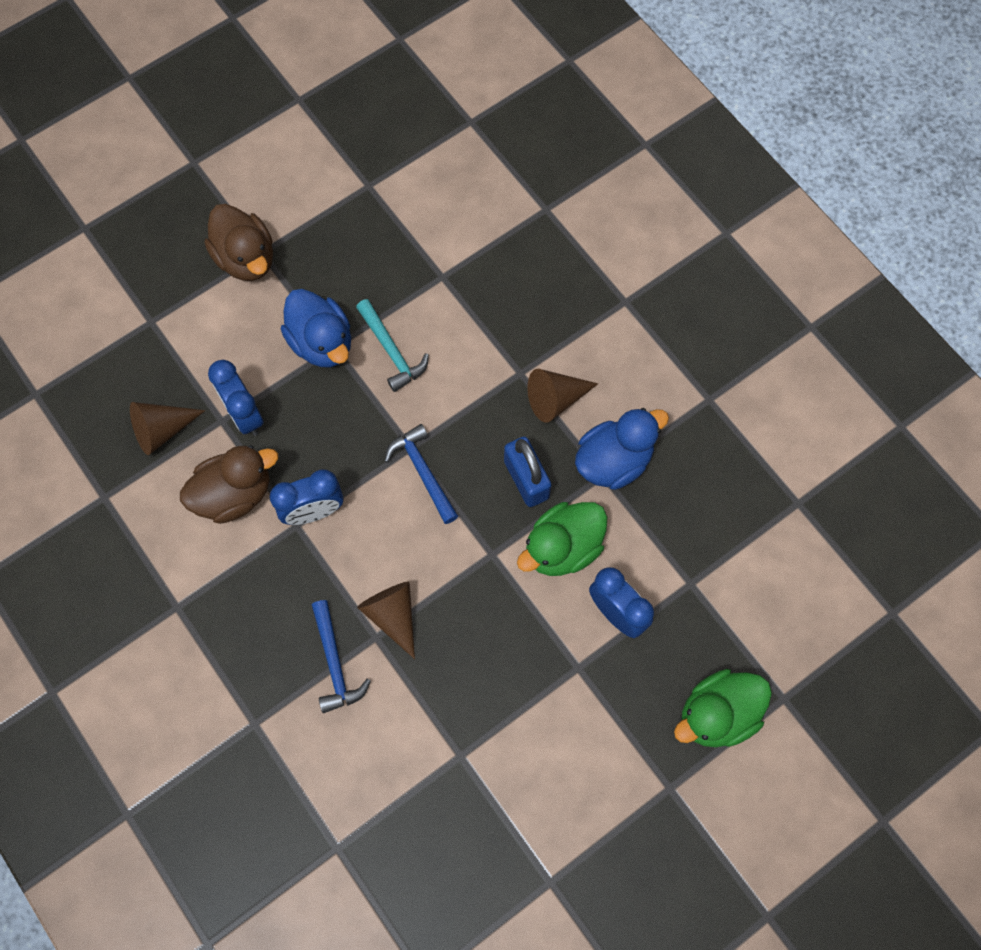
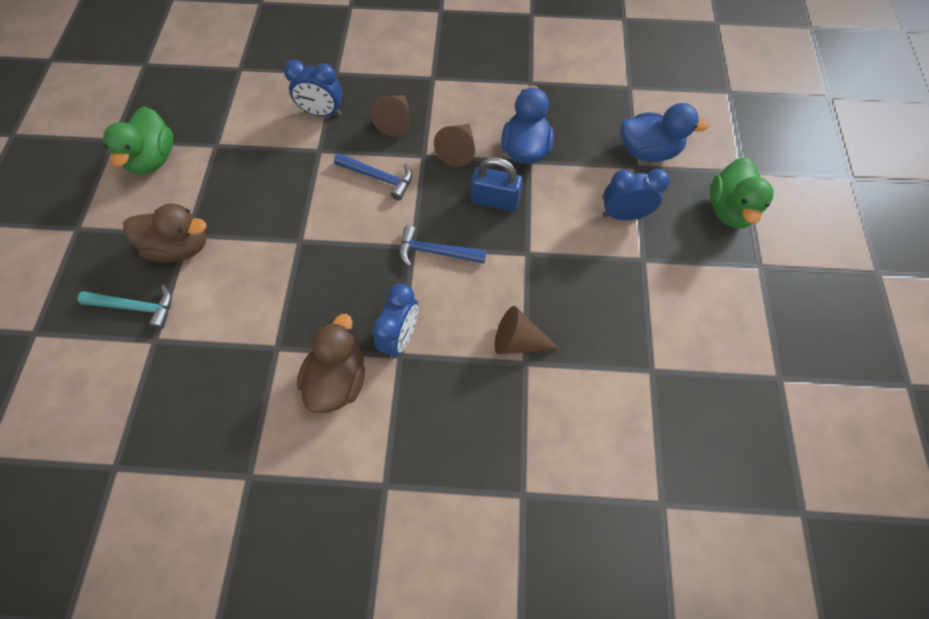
camera: 50 degrees left, 5 degrees down
(162, 430) = (242, 394): brown cone -> brown cone (396, 121)
(244, 415) = (288, 329): blue clock -> blue clock (322, 113)
(322, 343) = (289, 245): blue duck -> blue duck (648, 151)
(335, 663) = (522, 403): blue hammer -> blue hammer (378, 177)
(391, 351) = (337, 211): turquoise hammer -> turquoise hammer (136, 307)
(562, 548) = (557, 213): green duck -> green duck (154, 159)

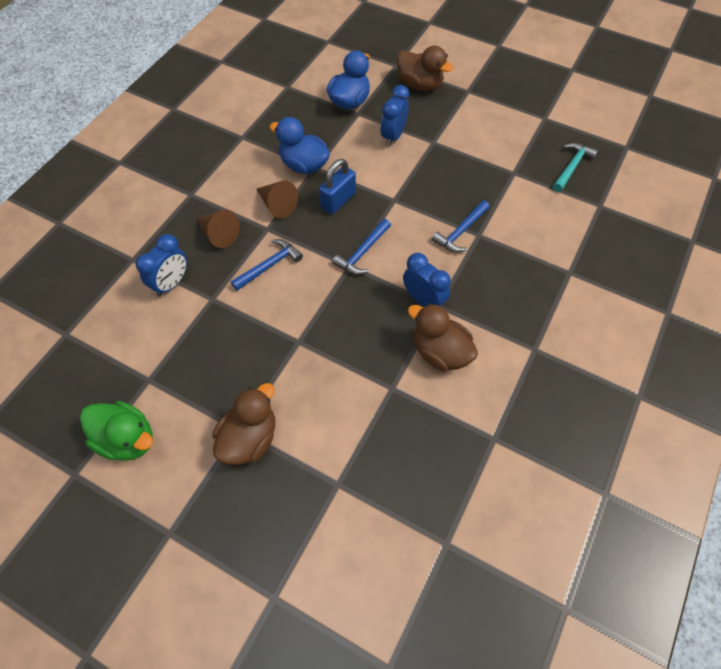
camera: 65 degrees left, 5 degrees down
(136, 307) = (294, 492): turquoise hammer -> turquoise hammer (571, 167)
(519, 341) = (461, 232): brown cone -> blue hammer
(729, 210) = (420, 85): green duck -> brown duck

